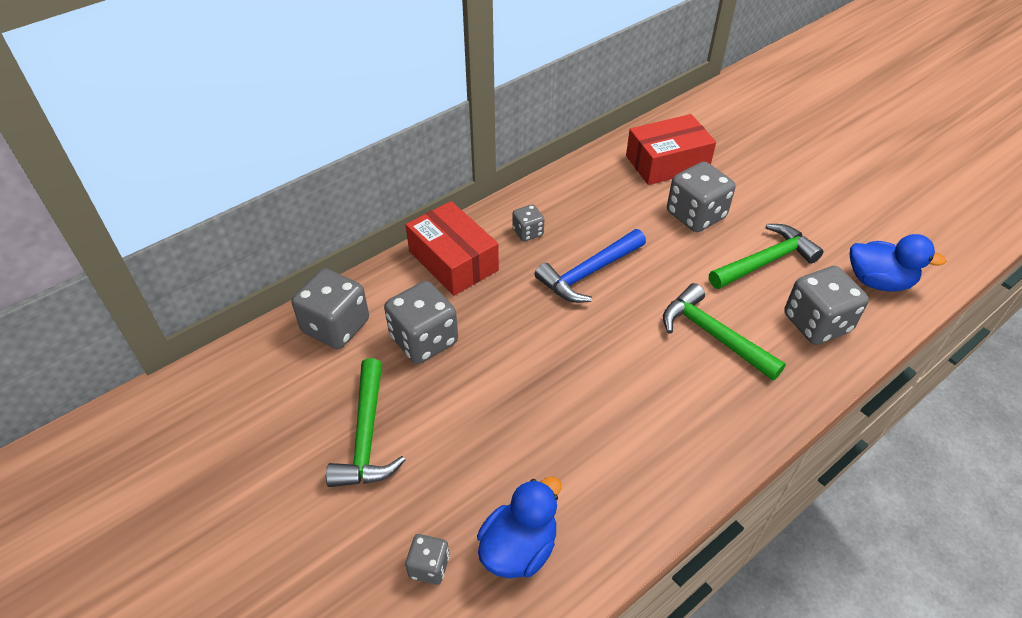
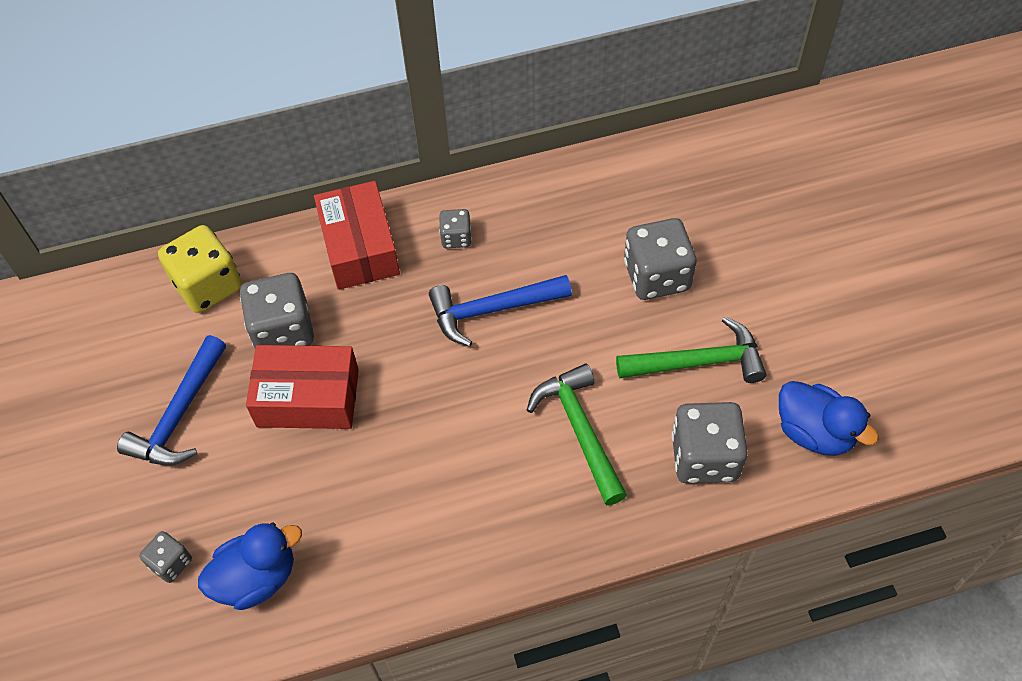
camera: 25 degrees right, 10 degrees up
(336, 326) = (208, 285): grey dice -> yellow dice
(367, 436) = (179, 415): green hammer -> blue hammer
(667, 162) = (668, 195): red box -> red box (308, 398)

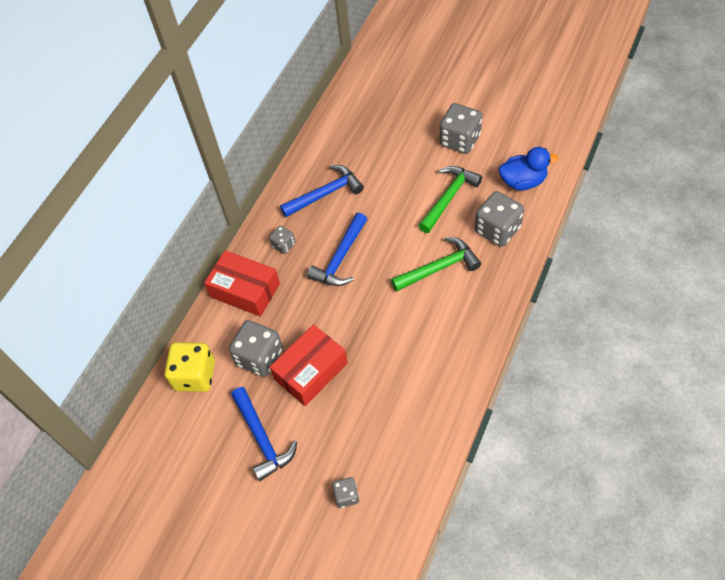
camera: 45 degrees left, 0 degrees up
(257, 578) = (391, 459): blue duck -> none
(570, 224) = (325, 193): none -> blue hammer
(579, 430) = (439, 267): green hammer -> green hammer turned 135 degrees clockwise
(656, 276) = (389, 181): grey dice -> grey dice (460, 140)

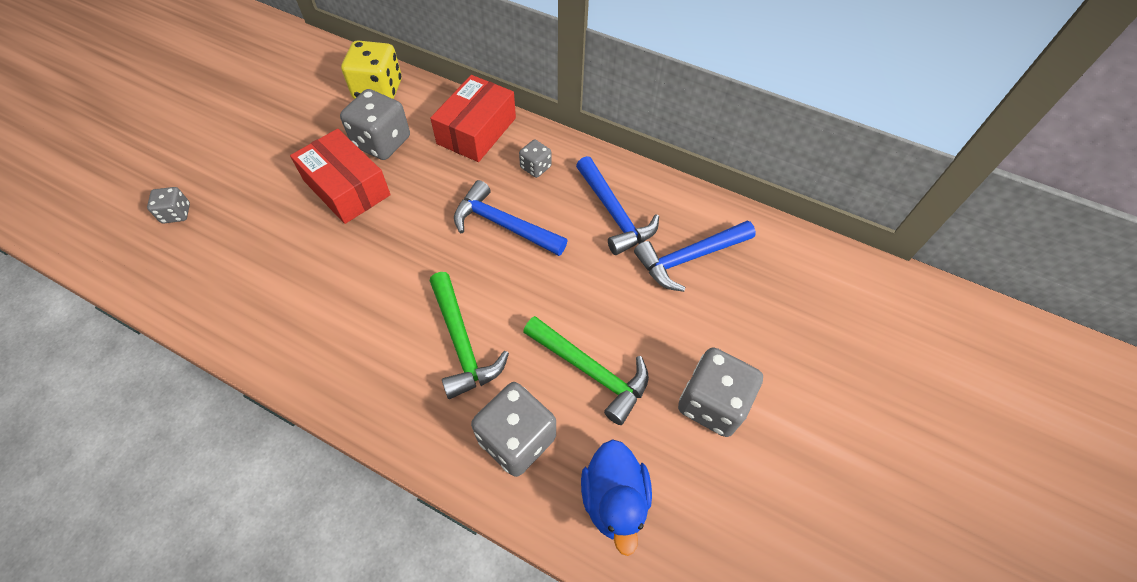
camera: 85 degrees right, 0 degrees up
(262, 439) = (280, 143): blue hammer -> blue hammer (689, 258)

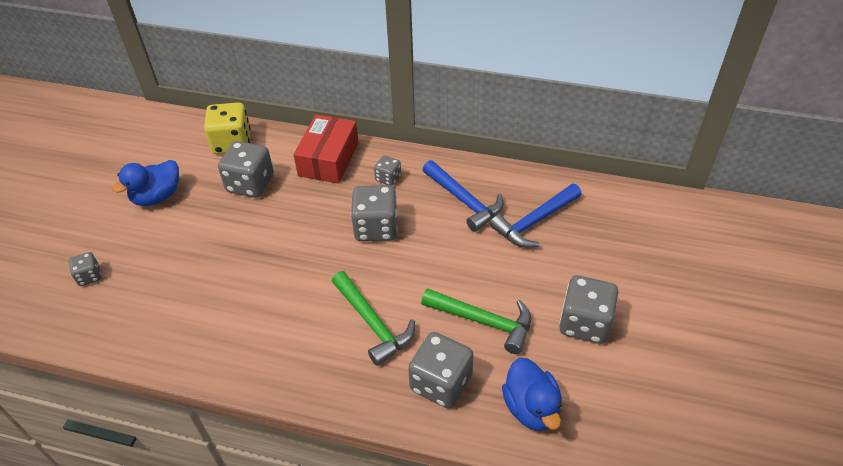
camera: 10 degrees left, 10 degrees down
(279, 136) = (157, 197): none -> blue duck
(347, 188) = (233, 226): red box -> none
(503, 225) = (376, 228): blue hammer -> grey dice

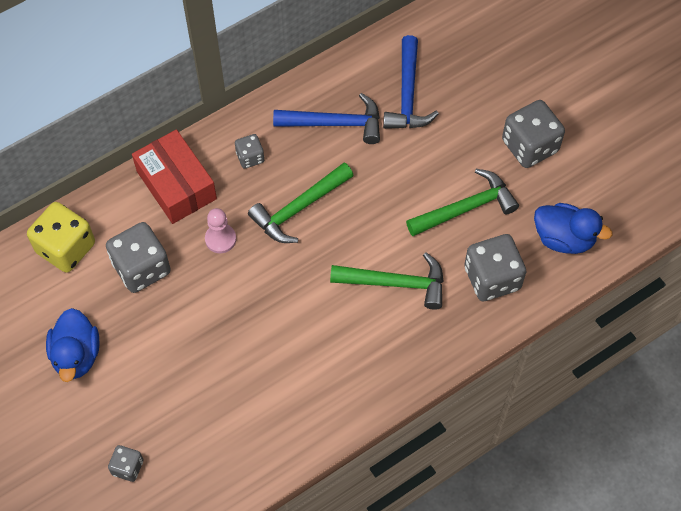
camera: 50 degrees left, 15 degrees up
(310, 205) = (220, 239): none -> pink pawn
(376, 228) = (299, 209): grey dice -> green hammer

